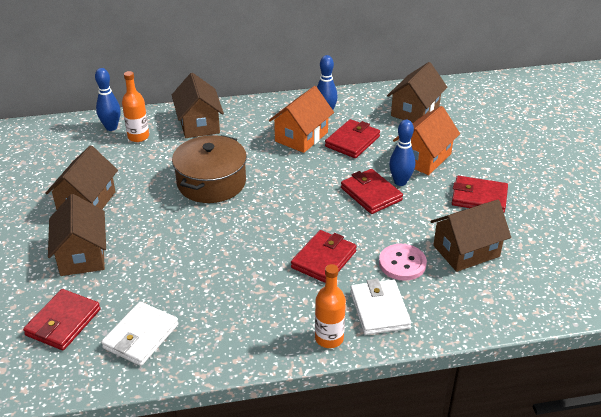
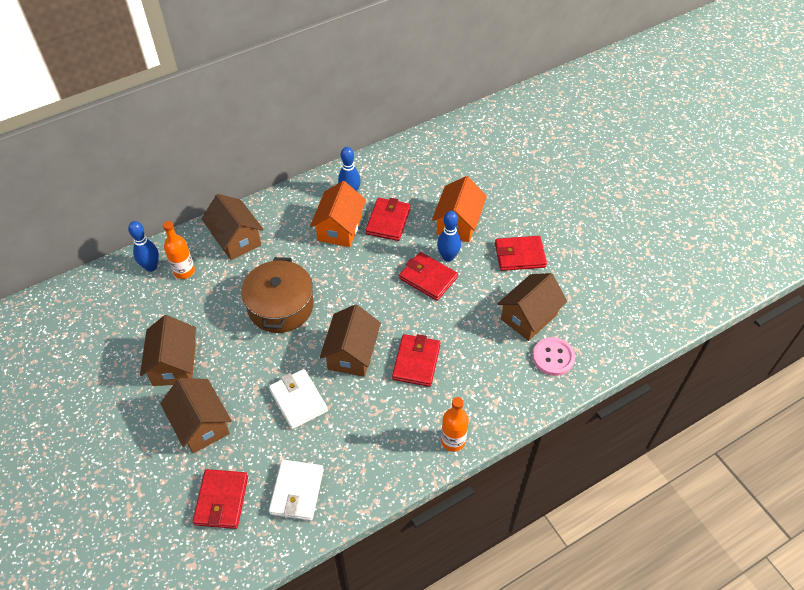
camera: 20 degrees left, 15 degrees up
(379, 310) = (482, 399): white wallet -> white wallet (298, 400)
(402, 263) = (482, 346): pink button -> pink button (553, 357)
(415, 111) = (430, 169): brown house -> brown house (352, 353)

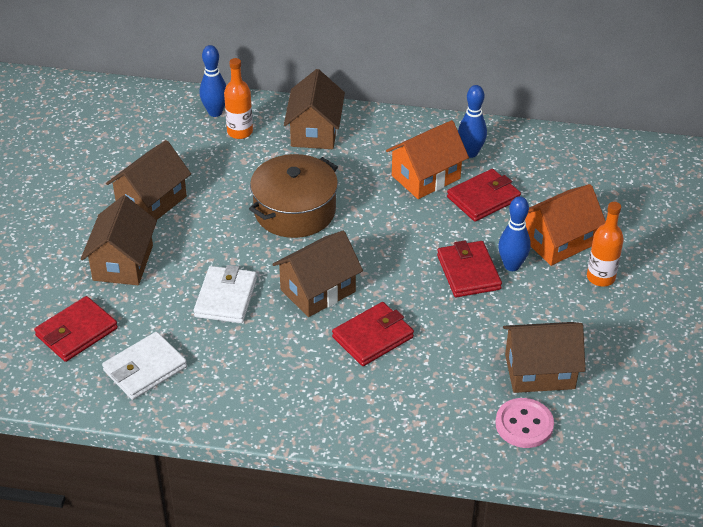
camera: 40 degrees right, 10 degrees down
(453, 441) = (333, 427): orange bottle -> orange bottle (600, 277)
(519, 255) = (595, 310): red wallet -> none

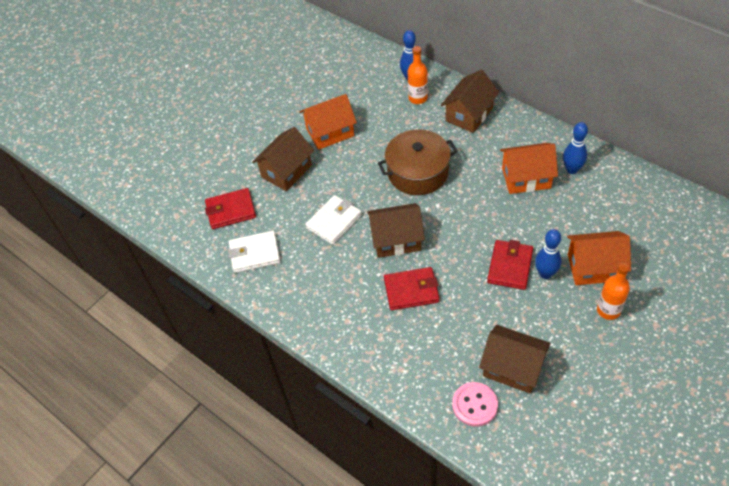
camera: 35 degrees right, 10 degrees up
(151, 202) = (330, 132): brown house -> orange house
(483, 198) = (558, 210): red wallet -> none

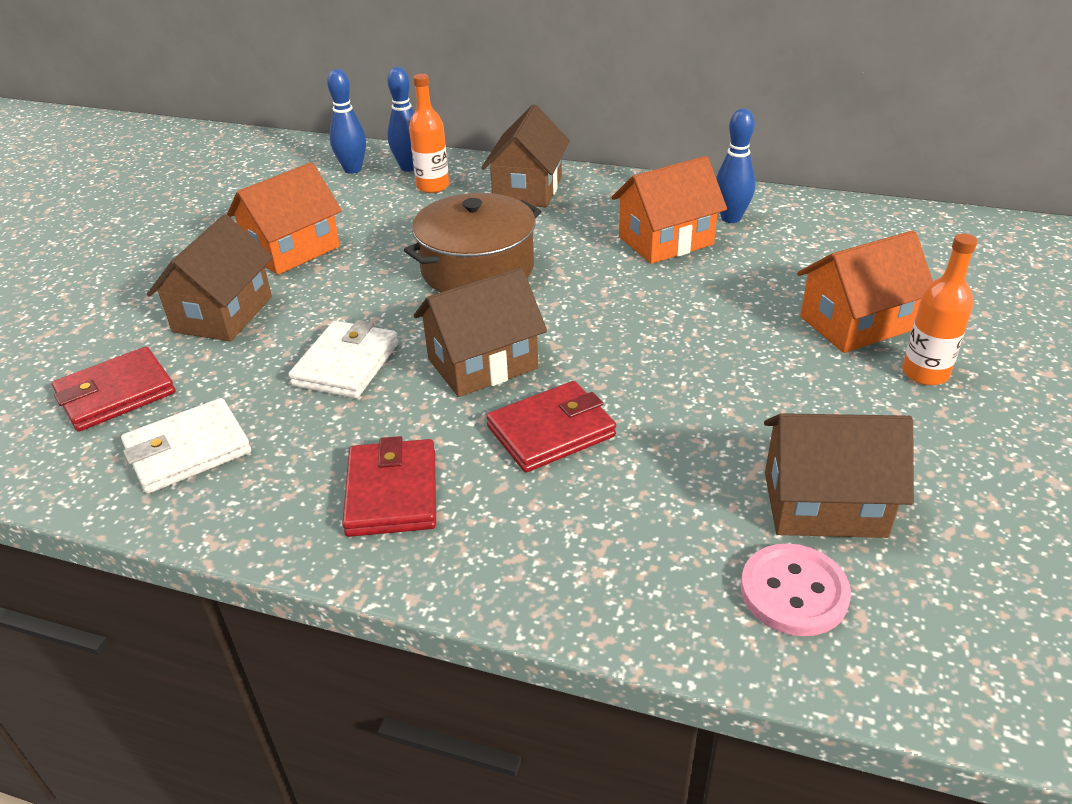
camera: 25 degrees left, 15 degrees down
(510, 266) = (714, 354): red wallet -> red wallet (392, 492)
(545, 273) = (782, 349): blue bowling pin -> blue bowling pin (353, 169)

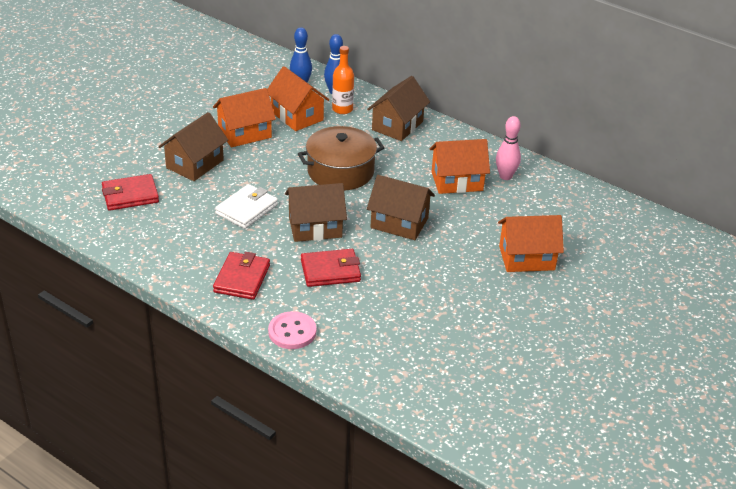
camera: 15 degrees right, 0 degrees up
(188, 450) = (156, 233): white wallet -> none
(367, 209) = (297, 116): none -> orange house
(731, 218) = (505, 176): blue bowling pin -> pink bowling pin
(793, 592) = (396, 369): pink button -> pink button (292, 332)
(824, 504) = (438, 339): brown house -> brown house (399, 223)
(925, 373) = (541, 294): orange bottle -> none

